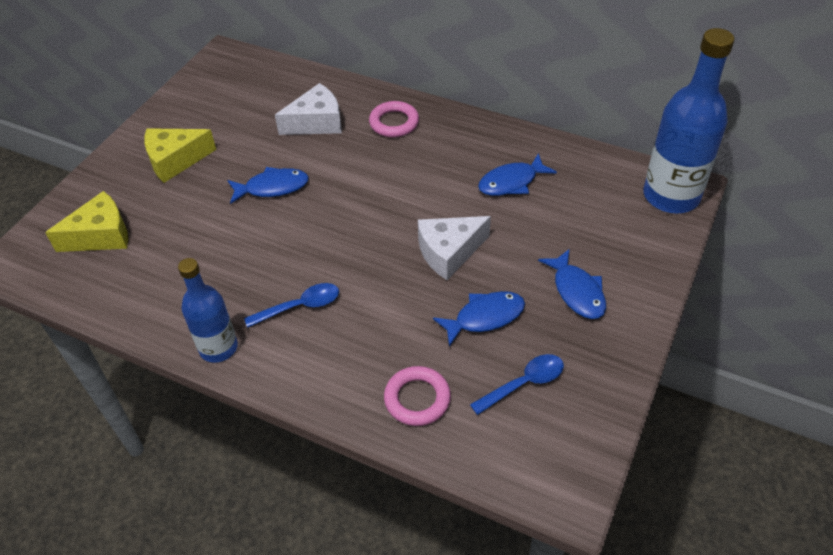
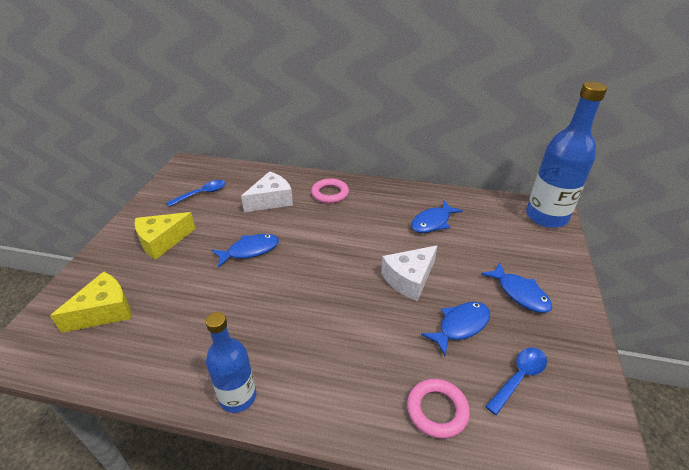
camera: 15 degrees left, 10 degrees down
(300, 306) = (303, 344): blue spoon -> blue spoon (202, 194)

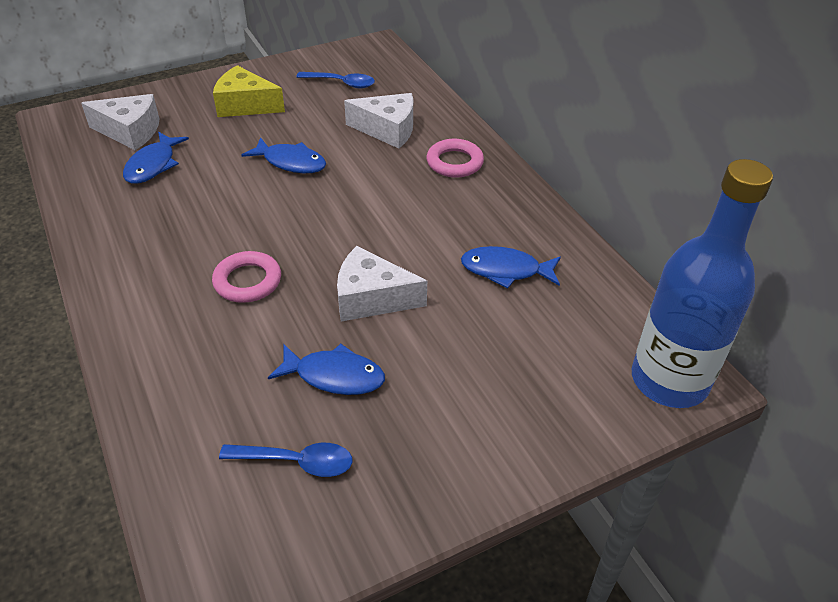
camera: 50 degrees right, 5 degrees up
(104, 311) = (130, 132): yellow cheese -> white cheese
(238, 396) = (101, 261): blue bottle -> none
(437, 410) = (190, 407): pink ring -> pink ring (247, 281)
(520, 293) = (452, 410): blue fish -> blue fish (153, 165)

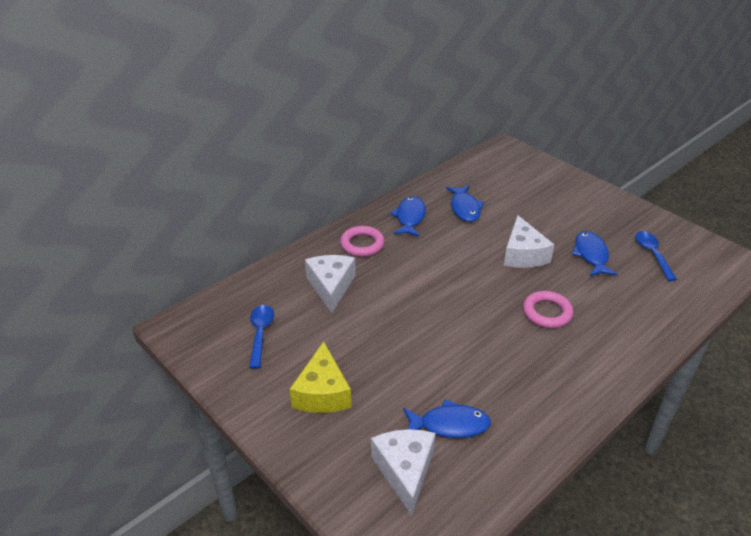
camera: 105 degrees left, 5 degrees down
(291, 162) = (402, 331): blue fish -> blue fish (410, 217)
(669, 380) = (510, 154): blue bottle -> none

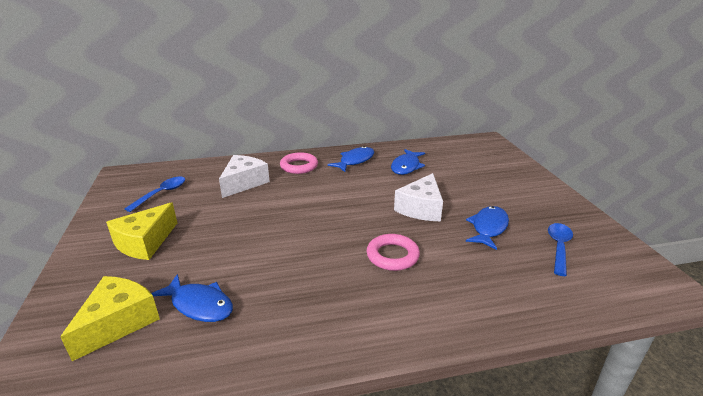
camera: 30 degrees right, 10 degrees down
(405, 471) = (118, 323): white cheese -> yellow cheese

